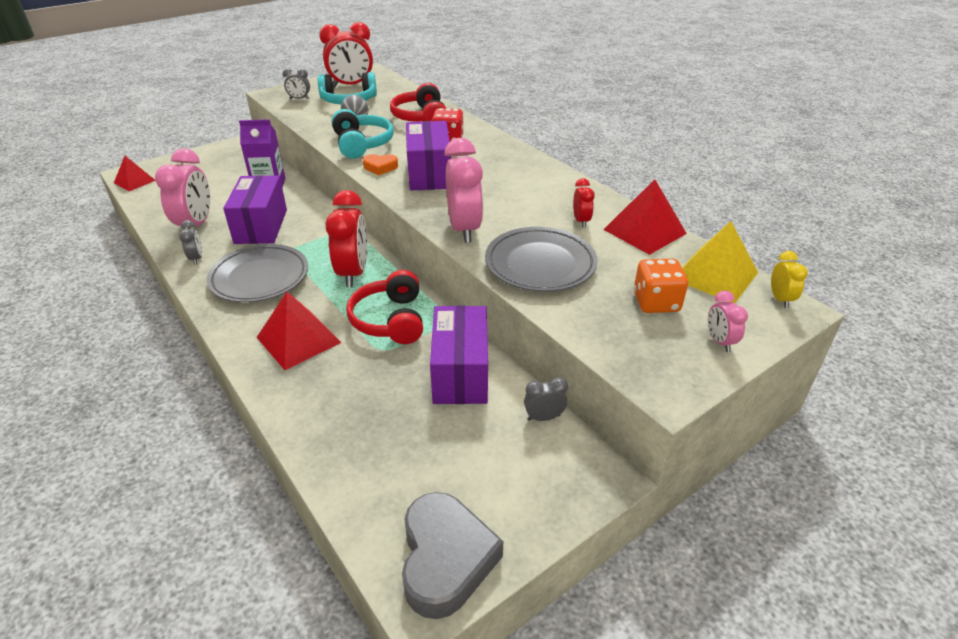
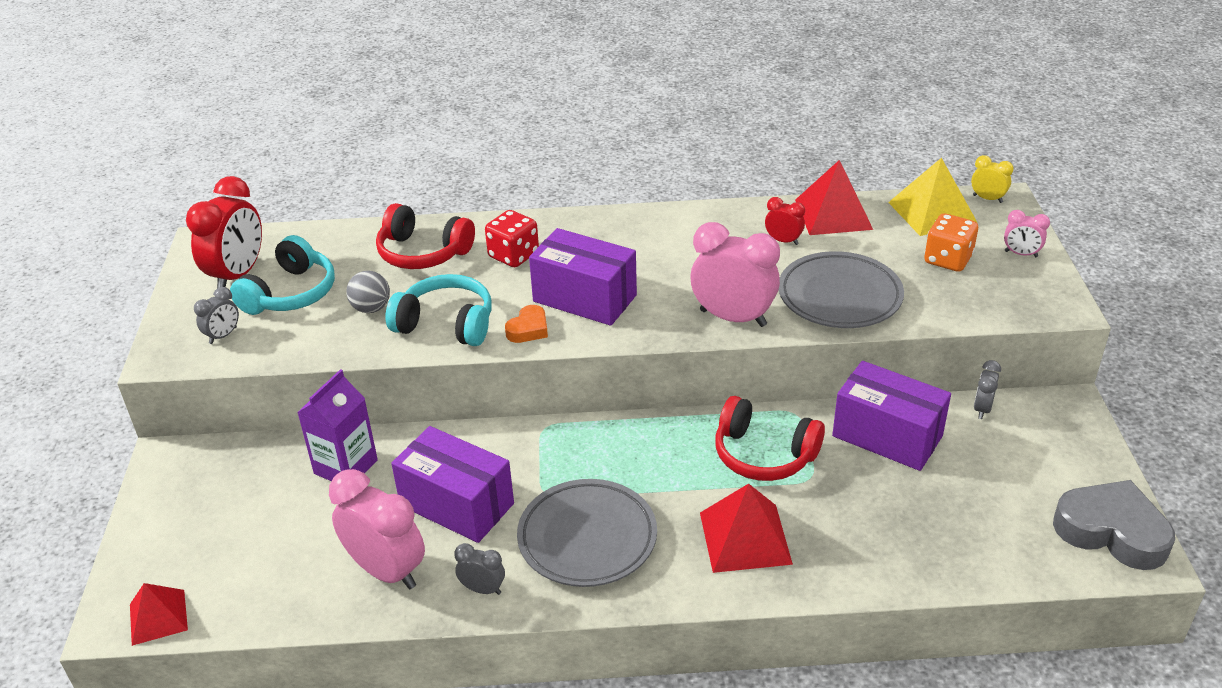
camera: 55 degrees left, 0 degrees up
(353, 273) = (648, 454): red clock -> none

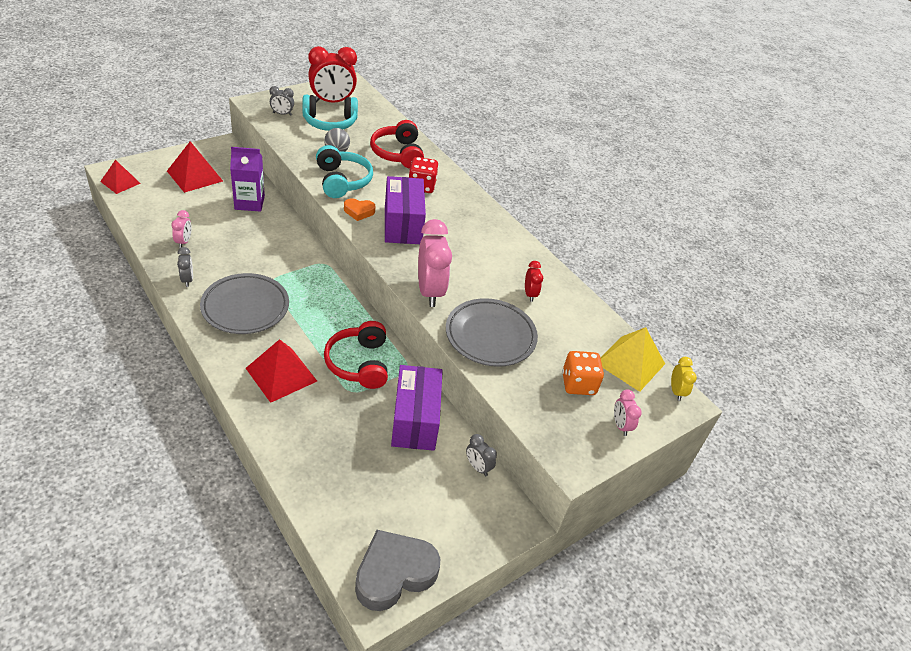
camera: 50 degrees right, 5 degrees up
(386, 571) = (184, 242): pink clock -> pink clock, size x0.49
(457, 504) = (244, 250): purple box -> none
(833, 214) = (581, 311): red pyramid -> red pyramid (195, 176)
(982, 409) = (478, 467): grey clock -> grey clock turned 120 degrees counterclockwise
(1111, 531) = (394, 573): grey heart -> grey heart turned 120 degrees counterclockwise

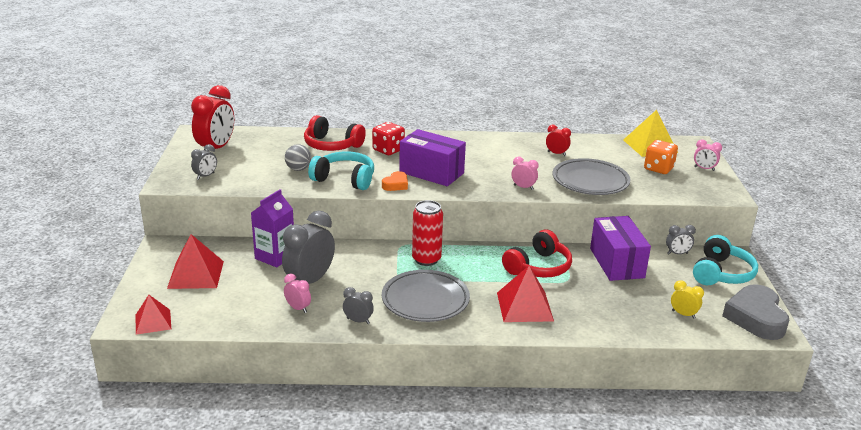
camera: 50 degrees left, 15 degrees down
(227, 233) = (310, 281): none -> grey clock
(313, 286) = (426, 259): none -> red can
(330, 122) = (248, 159): turquoise headphones -> turquoise headphones (721, 273)
(359, 363) = (538, 267): red headphones -> red headphones turned 75 degrees counterclockwise
(415, 420) = (617, 263): purple box -> purple box turned 45 degrees clockwise
(430, 291) = (523, 187): pink clock -> pink clock, size x0.49
(676, 391) = (685, 142): yellow clock -> yellow clock (683, 314)

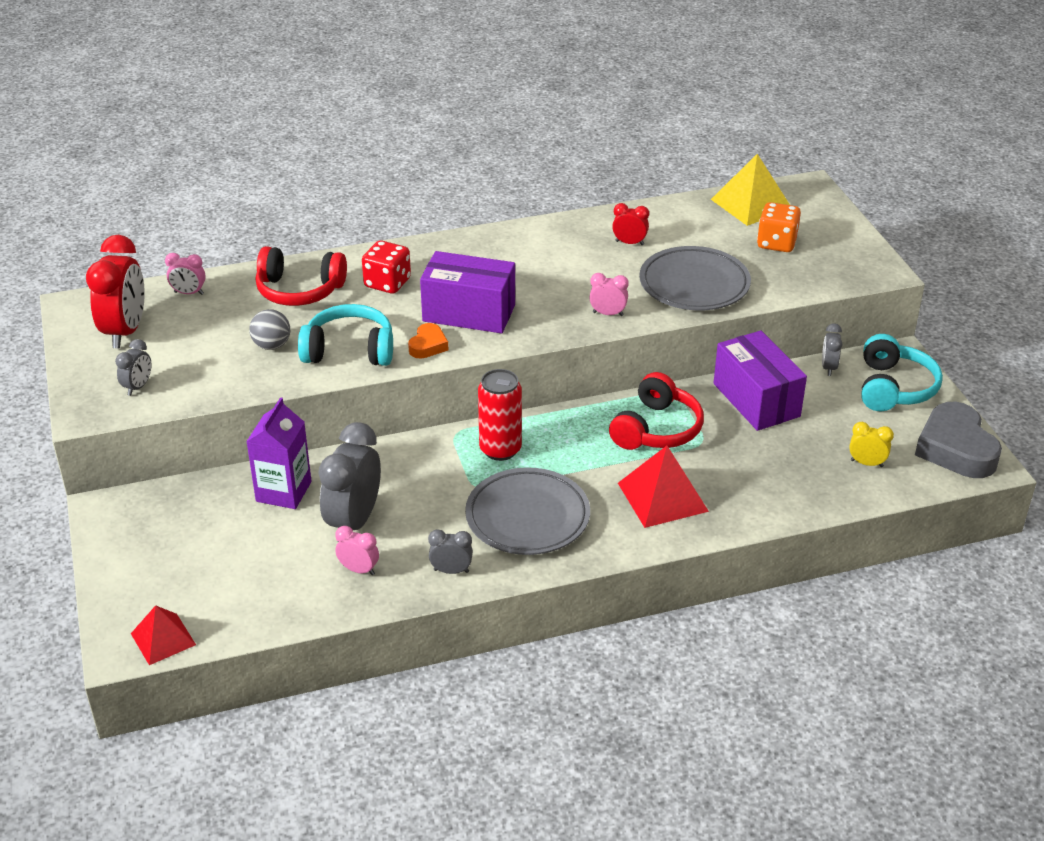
camera: 15 degrees left, 10 degrees up
(196, 274) = (183, 547): red pyramid -> none
(677, 253) = (828, 367): grey clock -> grey clock turned 120 degrees clockwise
(704, 169) = (836, 231): pink clock -> pink clock (189, 293)

